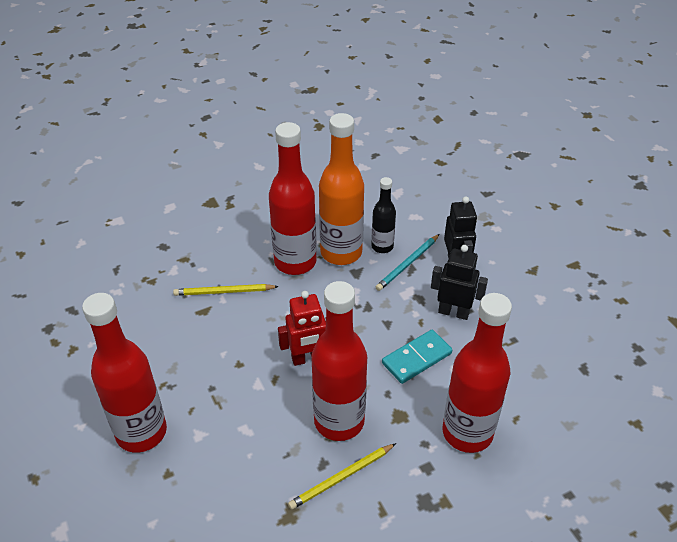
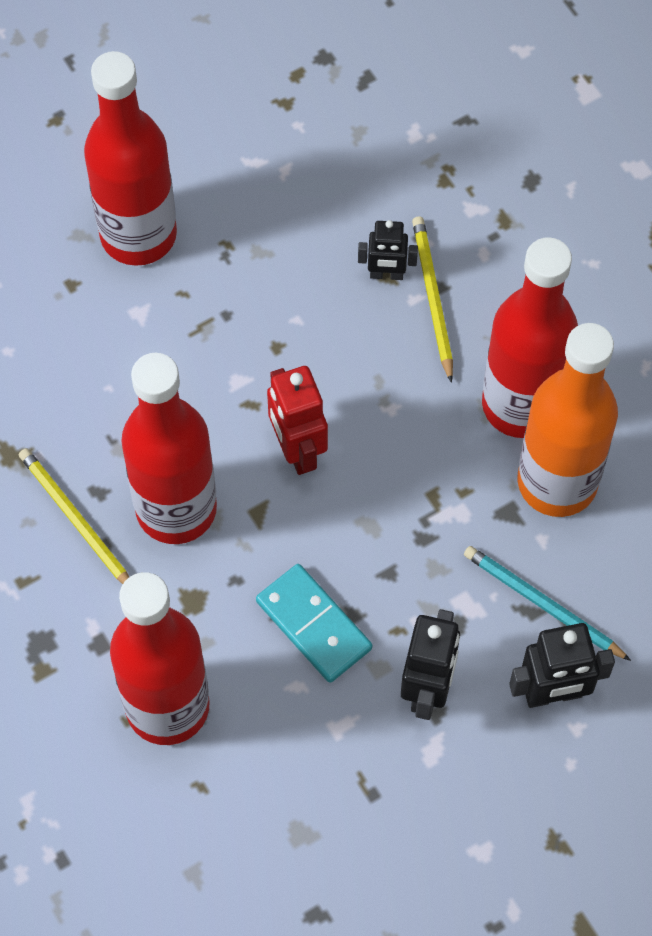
camera: 85 degrees right, 20 degrees up
(204, 310) = (386, 274): none -> black robot
(382, 246) = (584, 555): black bottle -> none

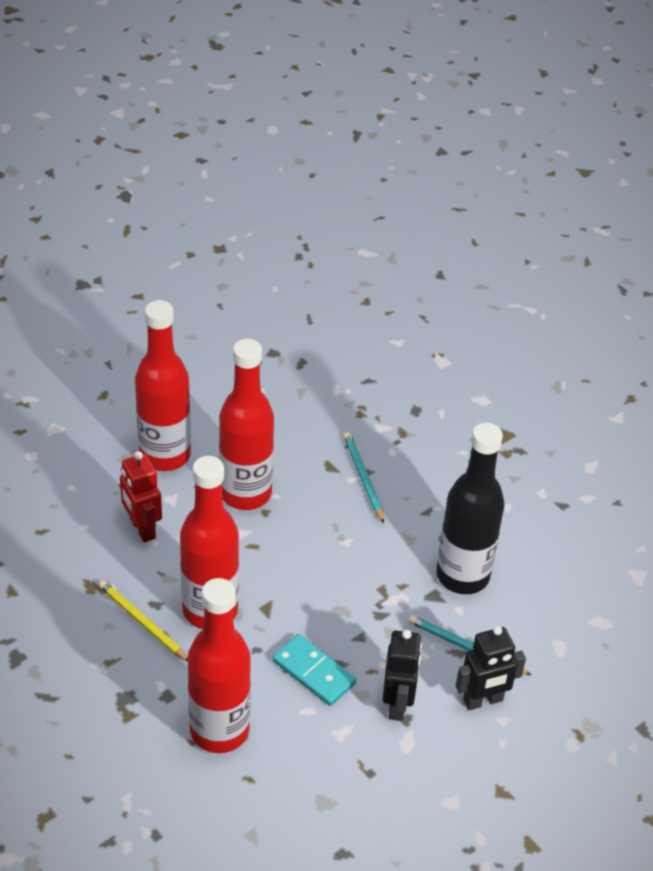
camera: 10 degrees left, 20 degrees down
(297, 450) = (287, 570): red robot -> red robot (142, 529)
(386, 274) = (331, 467): black robot -> none
(432, 298) = (363, 478): yellow pencil -> turquoise pencil
(521, 404) = (431, 533): red bottle -> red bottle (245, 493)
(557, 482) = (462, 576): orange bottle -> black bottle

